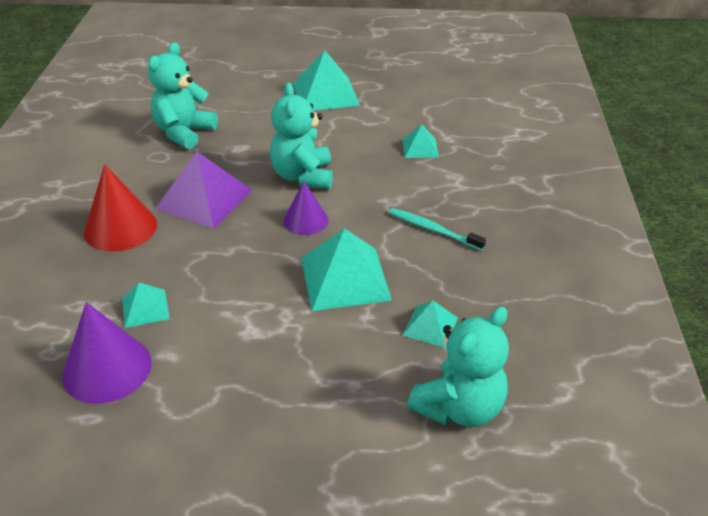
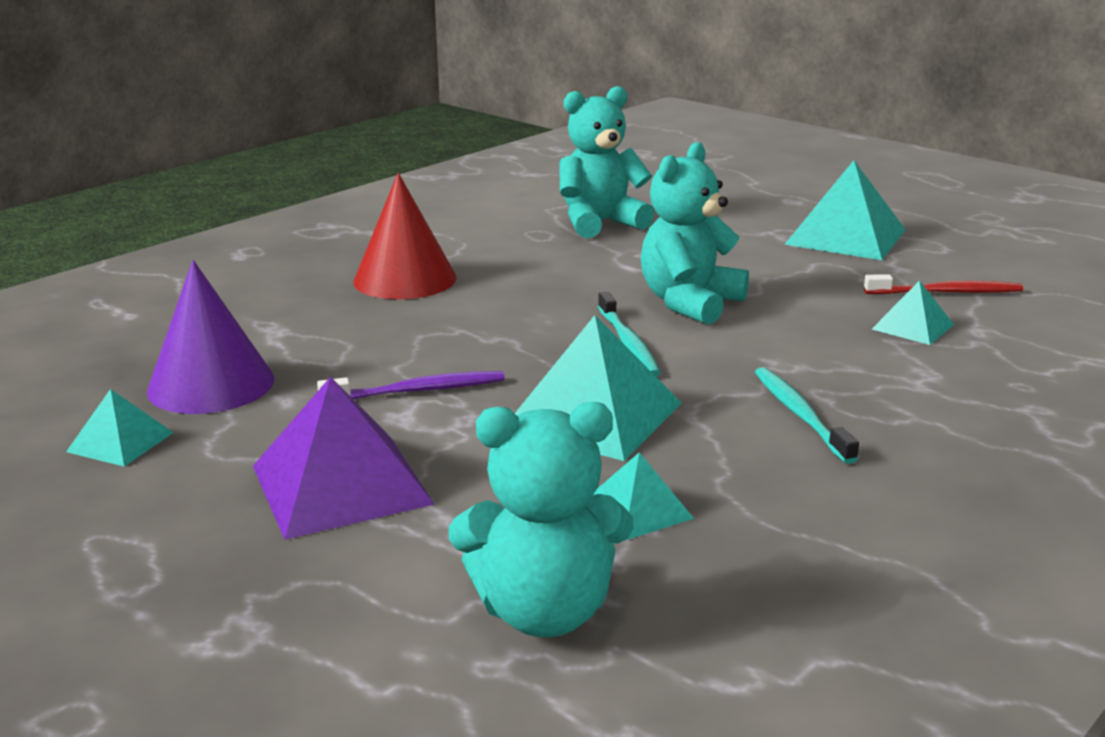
camera: 40 degrees right, 15 degrees down
(145, 308) = (324, 352): turquoise pyramid -> turquoise pyramid (120, 442)
(204, 199) = (533, 285): purple pyramid -> purple pyramid (341, 484)
(237, 308) = (418, 391): none -> purple toothbrush
(305, 220) = (628, 343): purple cone -> turquoise toothbrush
(411, 117) = (947, 292): none -> red toothbrush

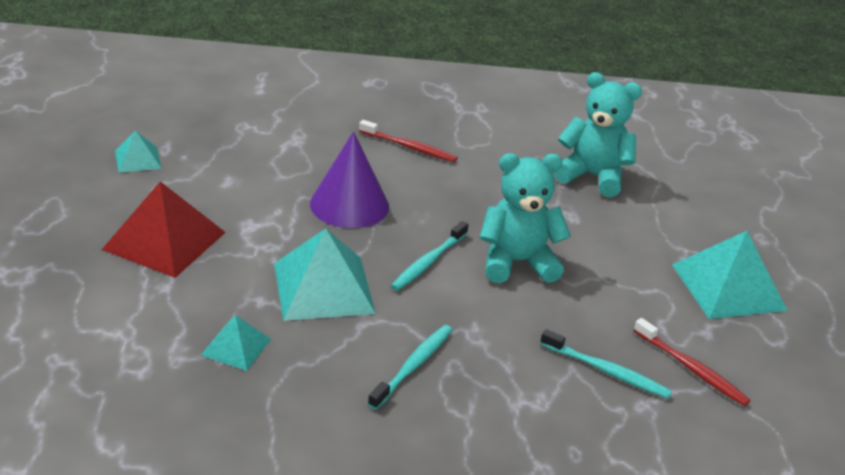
camera: 45 degrees right, 10 degrees up
(211, 384) = (217, 153): purple cone -> purple cone (349, 205)
(341, 484) = (164, 240): purple pyramid -> red pyramid
(405, 279) = (410, 147): red cone -> red toothbrush
(418, 391) = (283, 217): purple toothbrush -> none
(544, 611) = (112, 356): turquoise teddy bear -> none
(912, 327) = (607, 371): turquoise pyramid -> turquoise toothbrush

